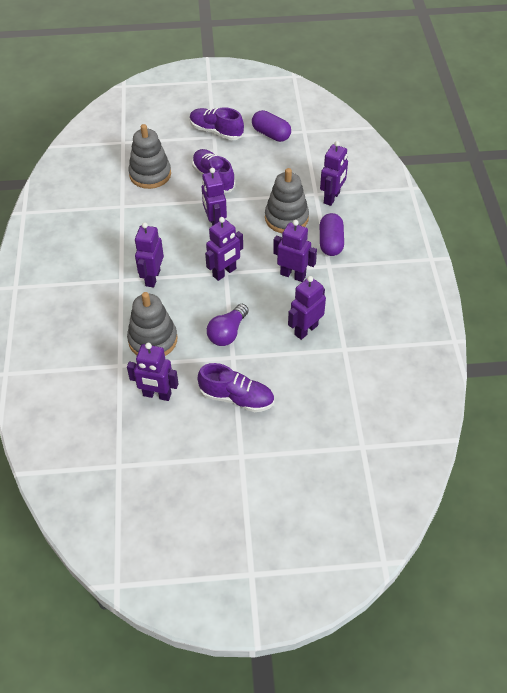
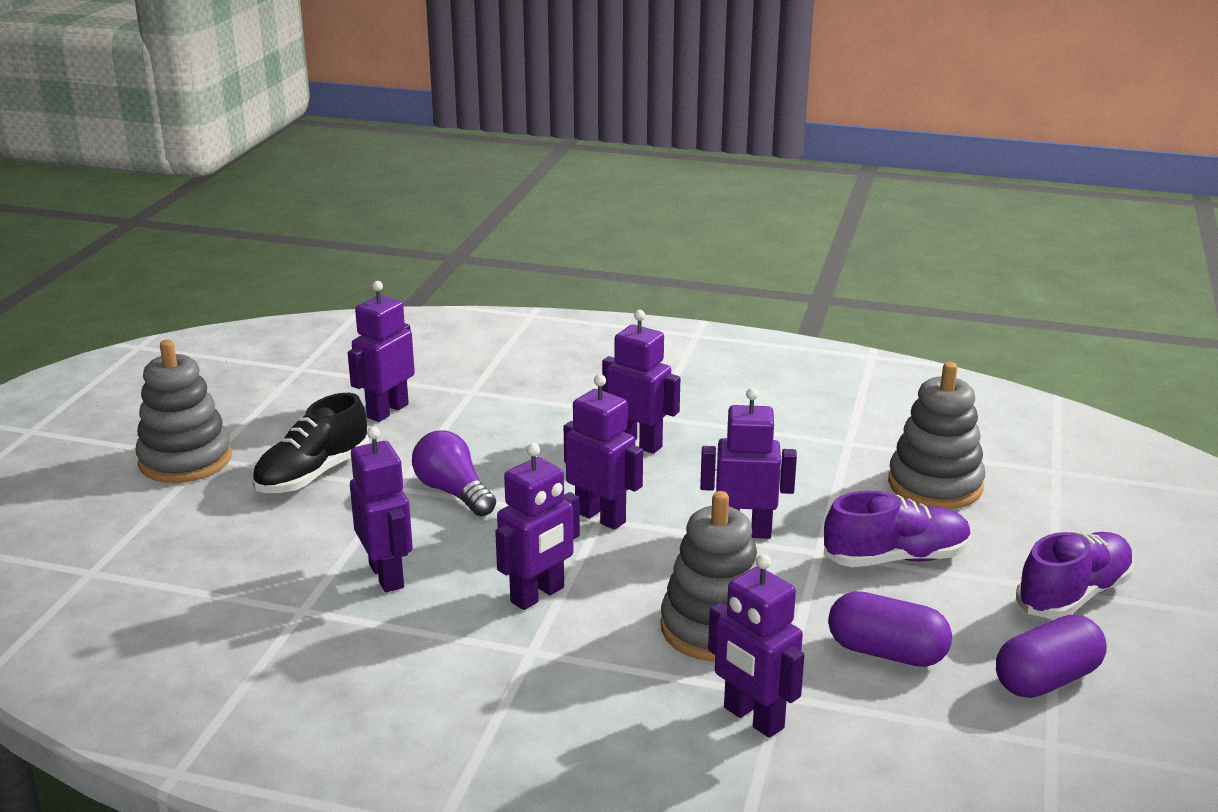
camera: 110 degrees right, 25 degrees down
(153, 340) = (497, 423): grey stacking toy -> grey stacking toy (185, 460)
(224, 272) = (601, 517): purple robot -> purple robot turned 150 degrees clockwise
(236, 398) = (313, 474): purple shoe -> black shoe
(331, 242) = (599, 673): purple capsule -> purple capsule (886, 652)

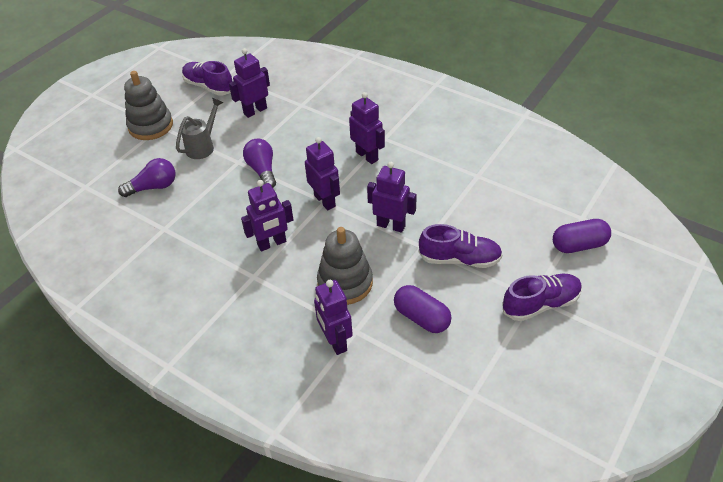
camera: 20 degrees right, 20 degrees up
(243, 550) = (153, 187): none -> purple light bulb
(274, 389) = (209, 86): none -> purple shoe
(313, 474) = (203, 146): black shoe -> grey watering can
(387, 576) = (209, 216): purple robot -> none
(935, 485) = (508, 214): grey stacking toy -> none
(1046, 679) = (494, 354): purple capsule -> purple capsule (579, 245)

